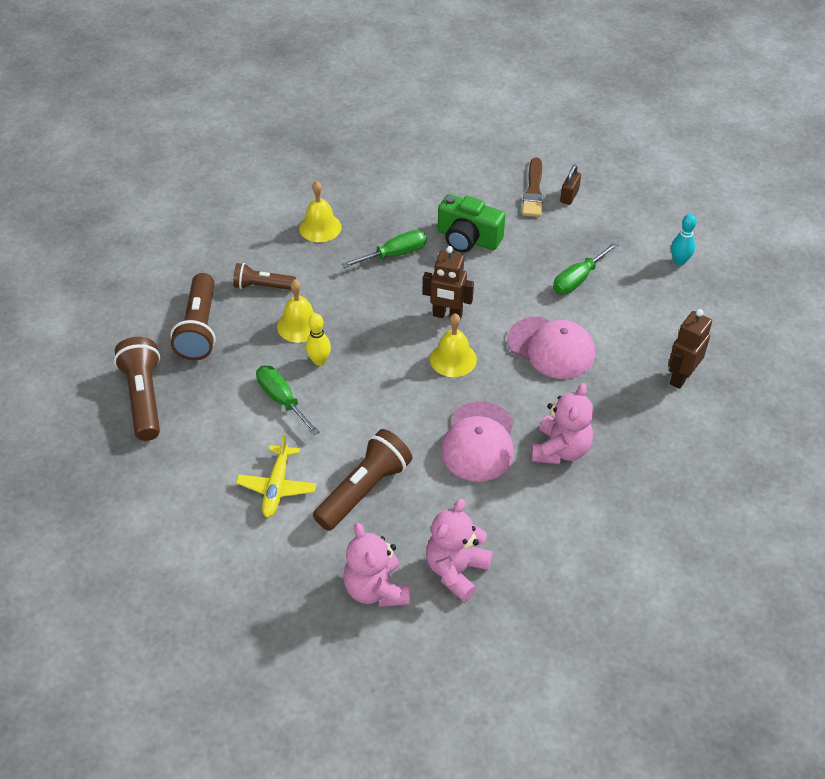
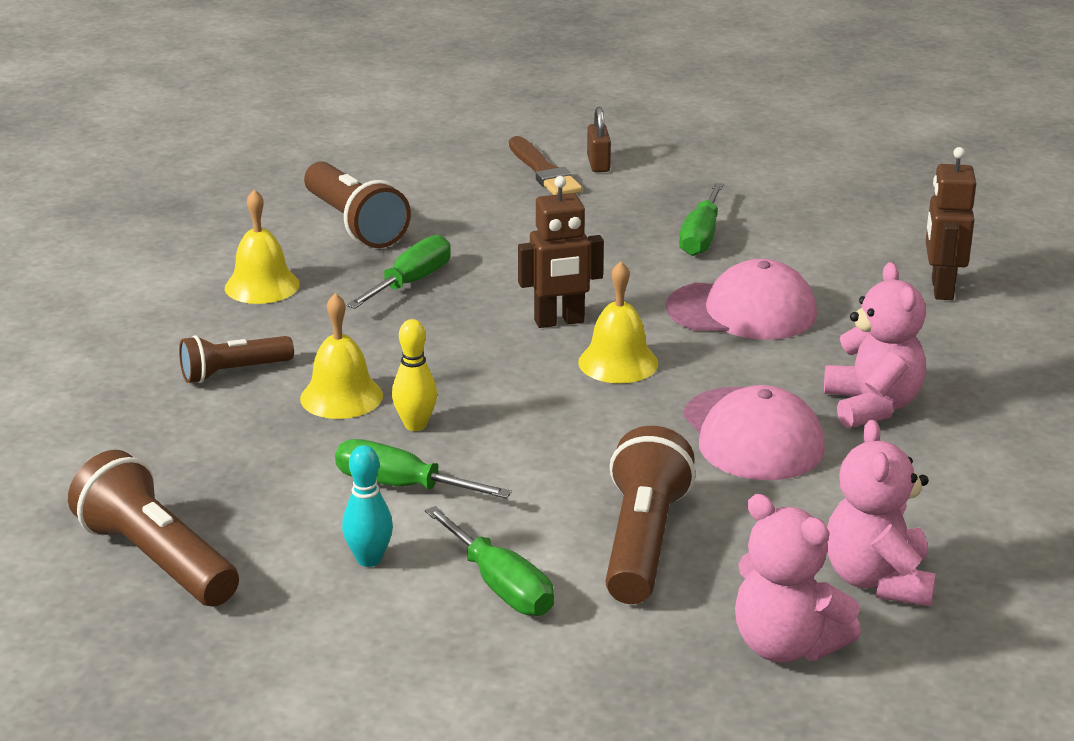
camera: 30 degrees left, 20 degrees down
(199, 328) = (173, 449): brown flashlight -> brown flashlight (355, 224)
(277, 486) = (500, 586): yellow plane -> green screwdriver
(468, 238) = (502, 239): green camera -> none
(679, 261) = (812, 186): turquoise bowling pin -> turquoise bowling pin (369, 559)

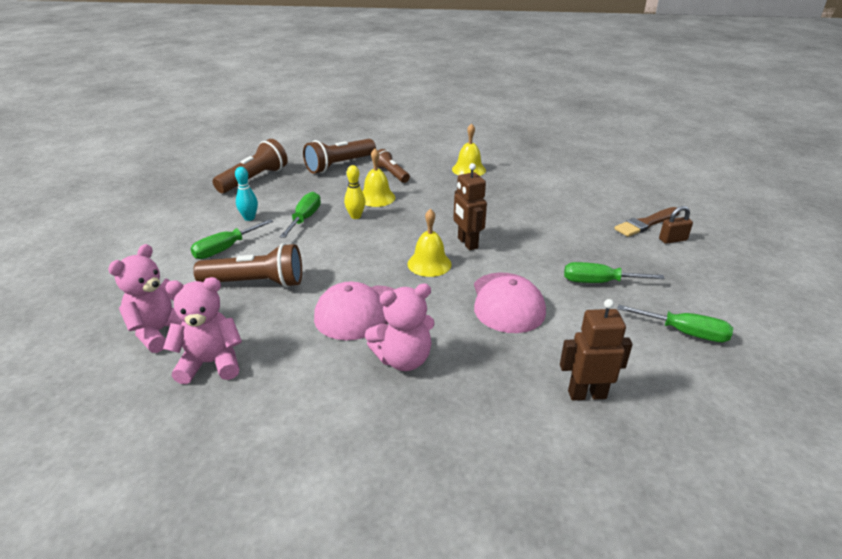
camera: 80 degrees right, 5 degrees up
(355, 224) = (541, 181): brown flashlight -> brown flashlight (339, 165)
(411, 283) = (489, 201): green screwdriver -> green screwdriver (685, 333)

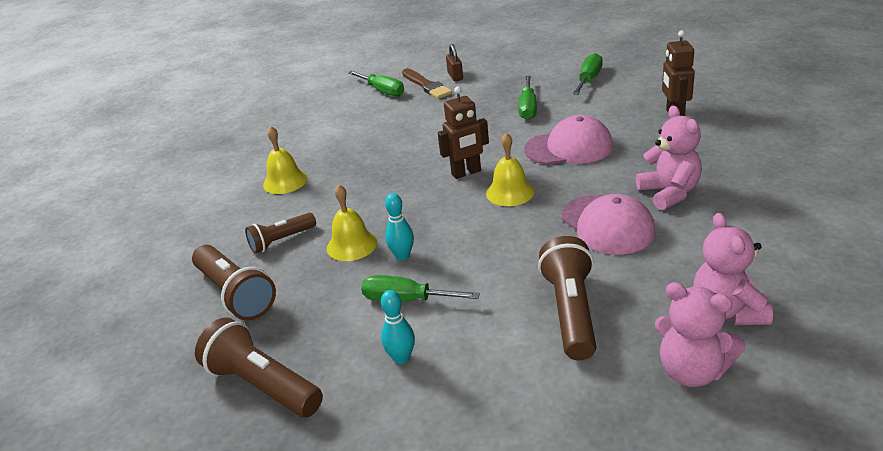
camera: 85 degrees left, 0 degrees up
(225, 249) = (492, 362): green screwdriver -> green screwdriver (382, 91)
(355, 216) = (402, 256): yellow bowling pin -> turquoise bowling pin

